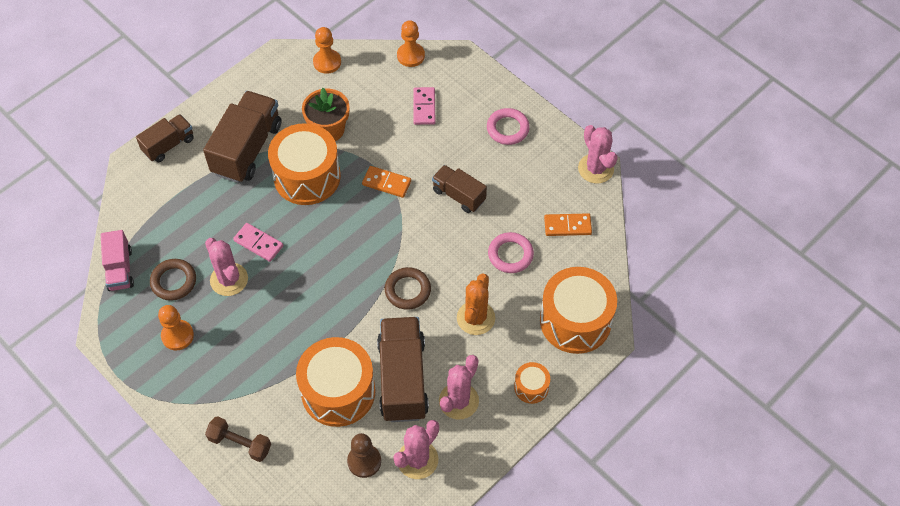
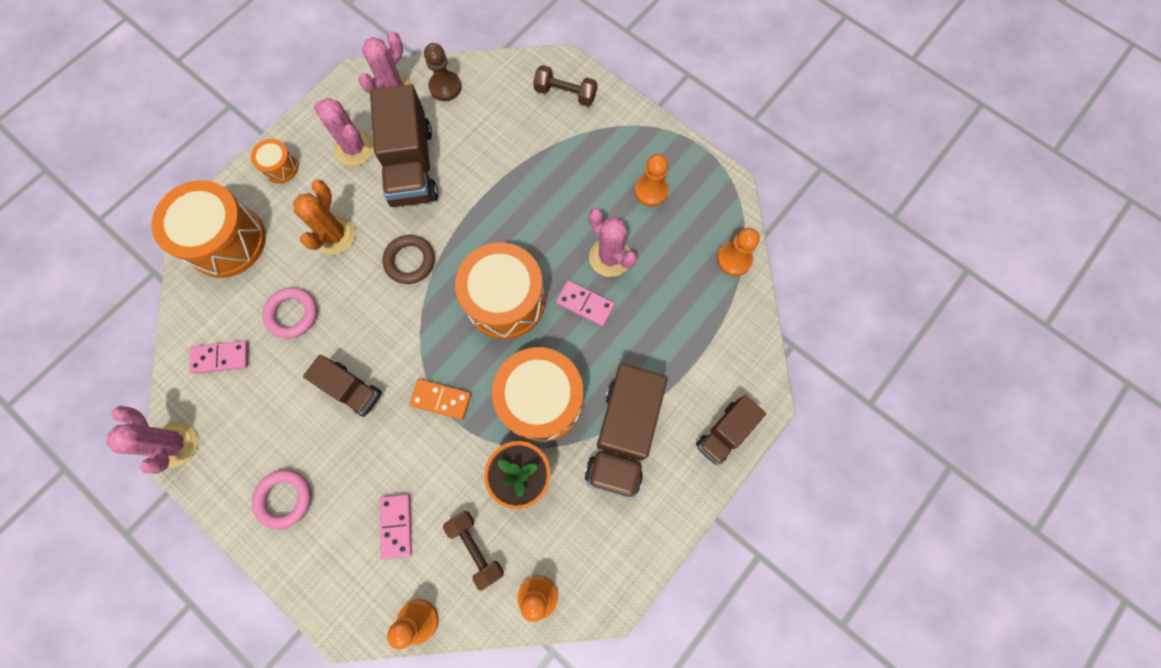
camera: 175 degrees right, 15 degrees up
(120, 269) = (734, 259): pink truck -> orange pawn
(174, 281) = (670, 250): brown ring -> none
(338, 392) = (476, 148): orange drum -> orange drum (505, 300)
(367, 91) = (476, 548): none -> brown dumbbell
(458, 401) = (355, 148): pink cactus -> pink cactus turned 75 degrees counterclockwise
(567, 226) = (221, 358): orange domino -> pink domino

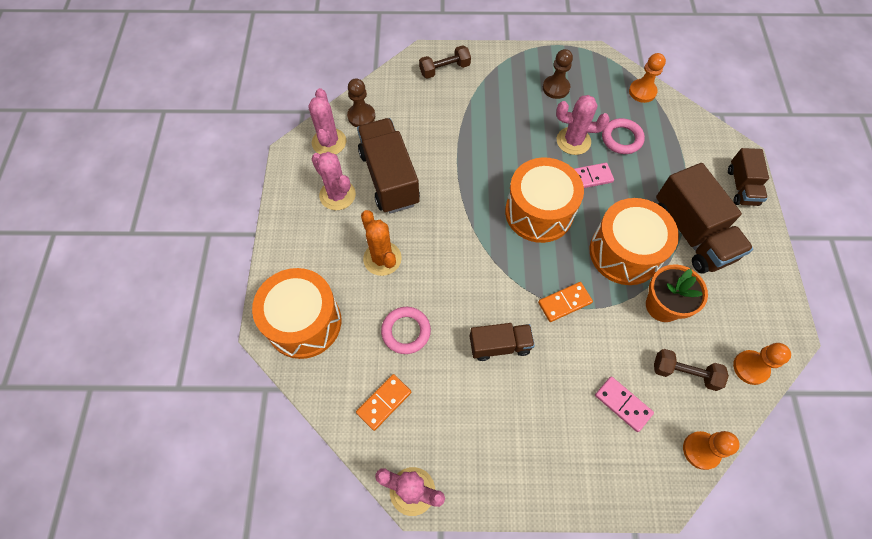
camera: 40 degrees left, 10 degrees down
(221, 358) = (384, 402): pink domino -> orange domino
(280, 167) = (294, 245): orange drum -> none
(284, 498) = (531, 455): pink ring -> pink ring (621, 138)
(355, 148) = (337, 195): pink cactus -> pink cactus turned 45 degrees clockwise
(410, 261) = (452, 235): brown ring -> none
(411, 165) = (389, 178): brown truck -> brown truck turned 150 degrees counterclockwise
(651, 191) = (556, 88): orange pawn -> brown pawn

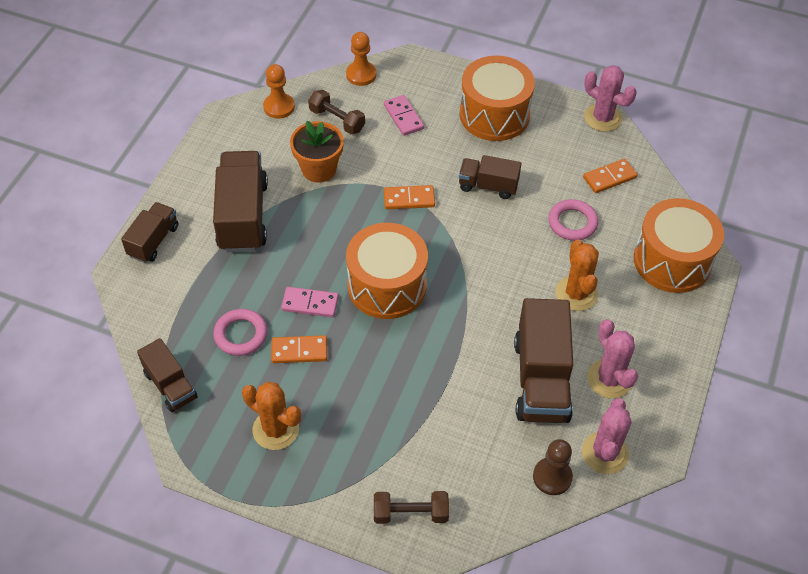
camera: 160 degrees left, 10 degrees down
(556, 88) = (276, 429): brown pawn -> orange cactus
(573, 141) = (299, 351): pink cactus -> orange domino
(624, 252) = (323, 221): orange drum -> orange drum (494, 114)
(642, 92) = (170, 385): orange pawn -> brown truck

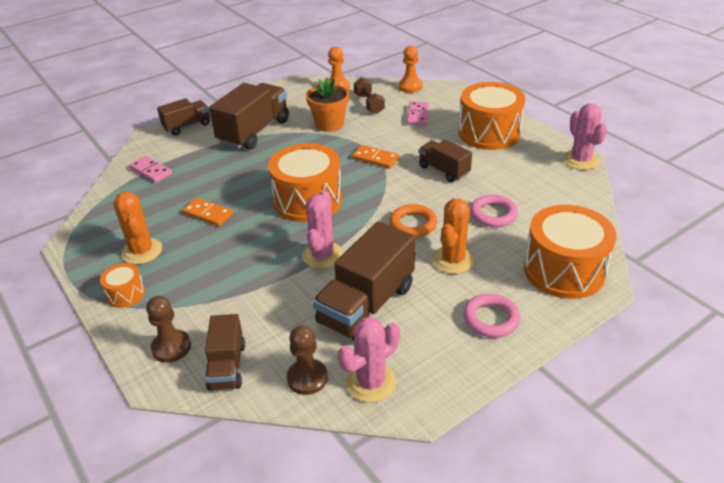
camera: 35 degrees right, 15 degrees down
(170, 385) = (109, 200): brown truck -> brown truck (227, 366)
(241, 335) = (182, 191): pink ring -> pink ring (491, 319)
(310, 303) = (244, 191): pink domino -> pink domino (151, 171)
(310, 484) = (126, 294): none -> orange drum
(410, 513) = (171, 347): brown dumbbell -> brown pawn
(511, 268) = (413, 224): none -> orange ring
(609, 177) = (553, 197): orange domino -> none
(609, 379) = (427, 330): pink cactus -> pink cactus (322, 255)

